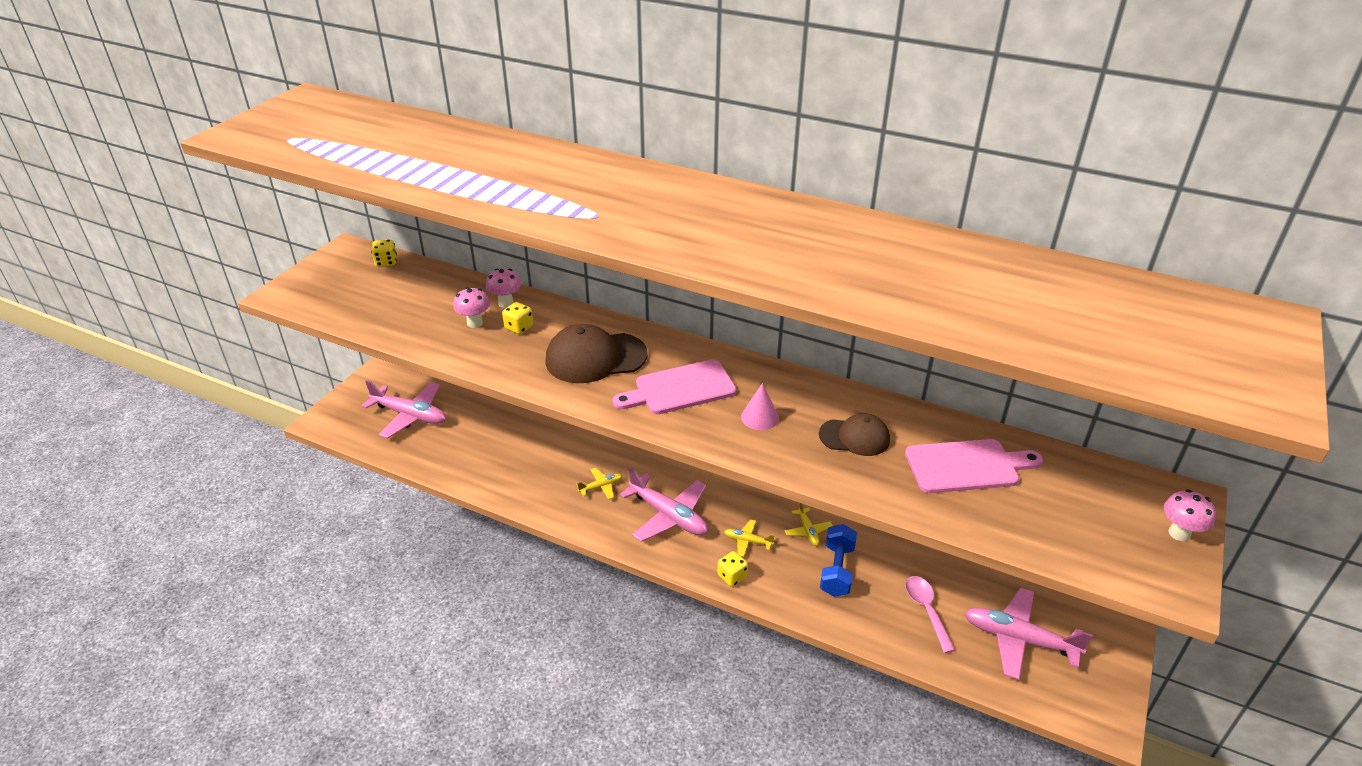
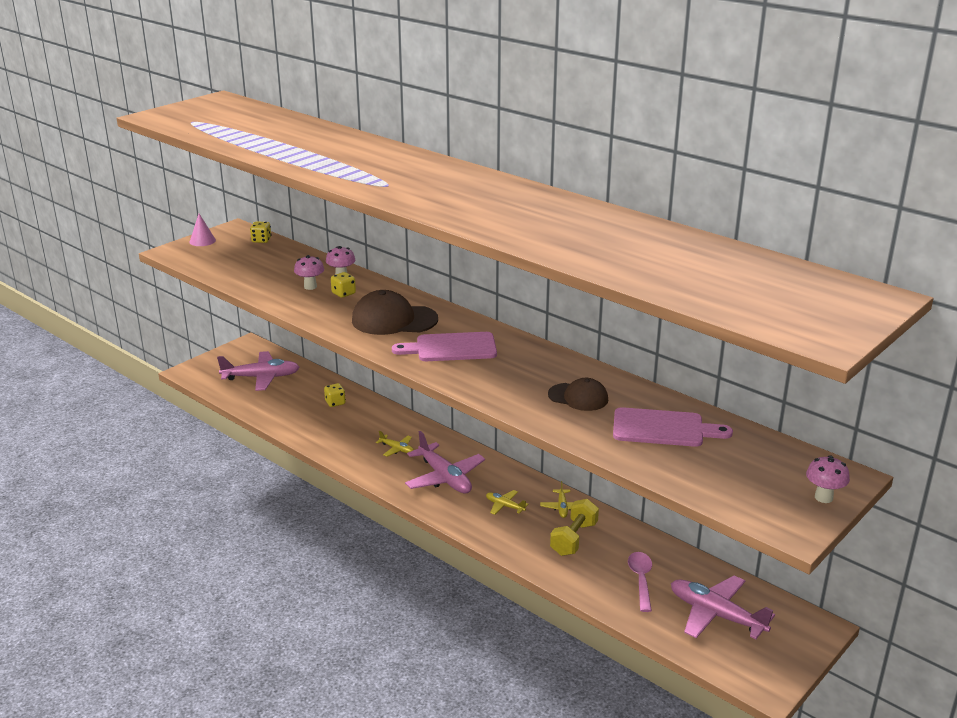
camera: 15 degrees right, 10 degrees down
(410, 415) = (261, 377): pink plane -> pink plane turned 45 degrees counterclockwise
(601, 487) = (397, 449): yellow plane -> yellow plane turned 45 degrees clockwise
(732, 576) = (479, 527): yellow dice -> yellow dice (335, 403)
(759, 417) = (506, 374): pink cone -> pink cone (202, 241)
(837, 570) = (574, 539): blue dumbbell -> yellow dumbbell

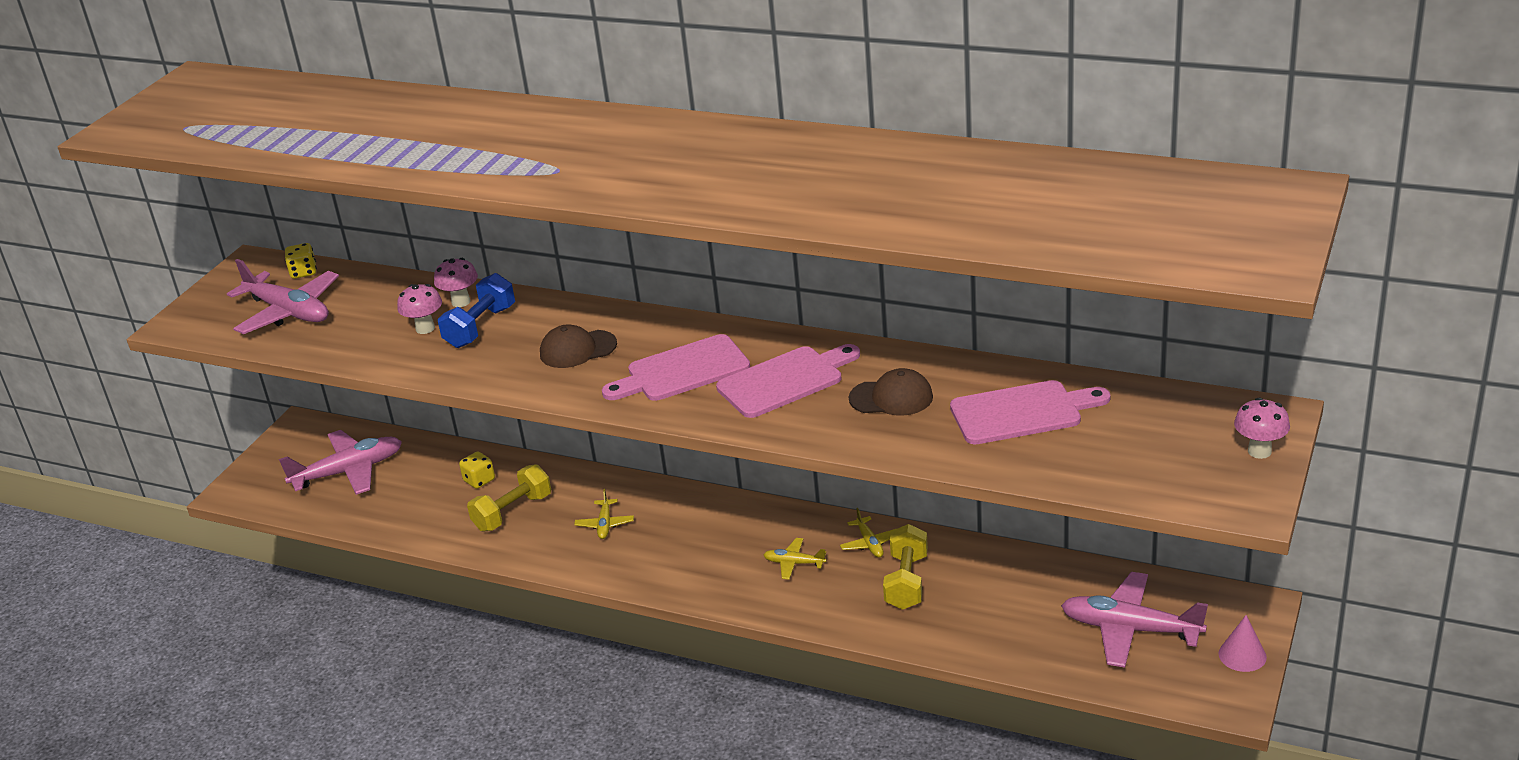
camera: 15 degrees left, 5 degrees up
(202, 241) = (213, 295): pink cone -> pink cone (1242, 655)
(343, 293) = (480, 327): yellow dice -> blue dumbbell
(344, 427) = (513, 512): none -> yellow dumbbell
(394, 320) = (577, 349): brown cap -> brown cap, size x0.62
(397, 449) = (605, 524): yellow plane -> yellow plane turned 75 degrees clockwise
(444, 478) = (693, 547): pink plane -> pink plane (288, 312)
(514, 370) = (785, 381): none -> pink cutting board
(641, 580) = (1017, 611): pink spoon -> none

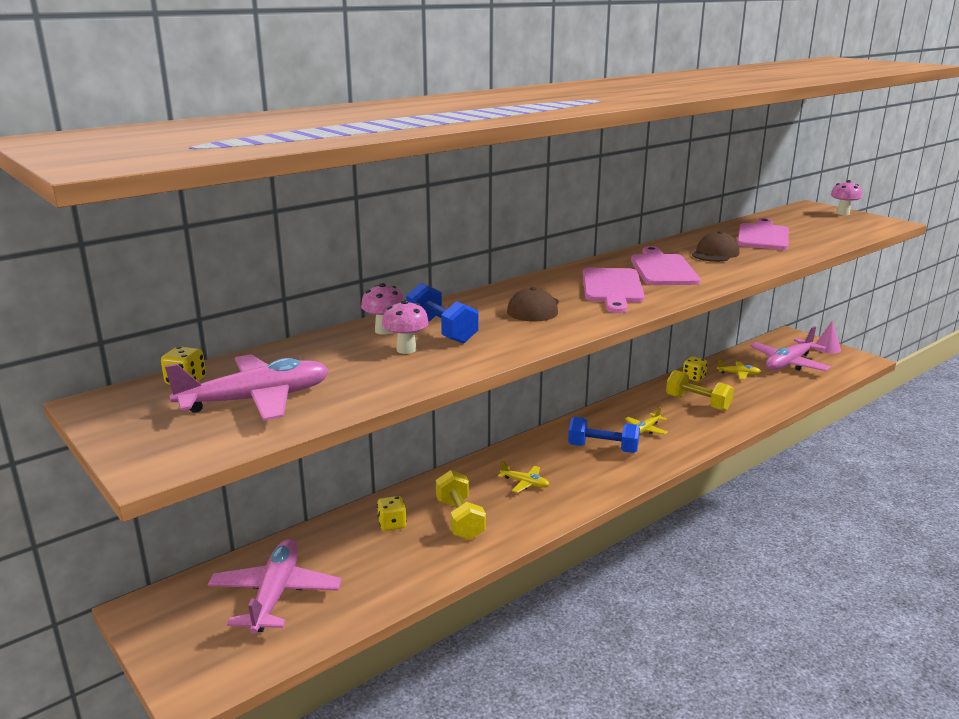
camera: 65 degrees left, 10 degrees down
(719, 548) = (603, 448): none -> blue dumbbell
(869, 543) = (648, 402): yellow plane -> yellow plane (738, 374)
(985, 557) = (693, 377): none -> yellow dice

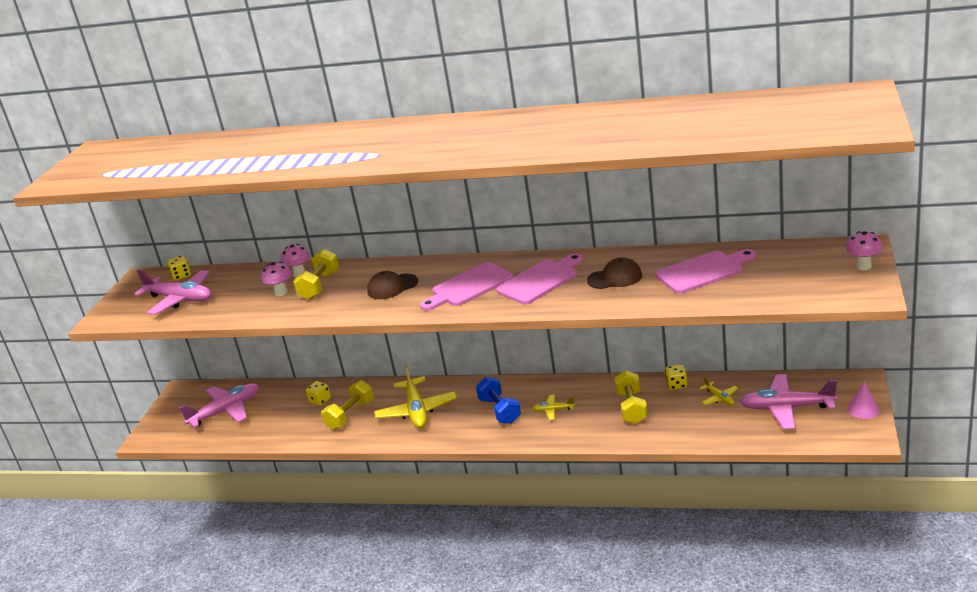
camera: 55 degrees right, 5 degrees up
(441, 331) = (319, 286): blue dumbbell -> yellow dumbbell
(525, 483) = (416, 411): yellow plane -> yellow plane, size x2.06

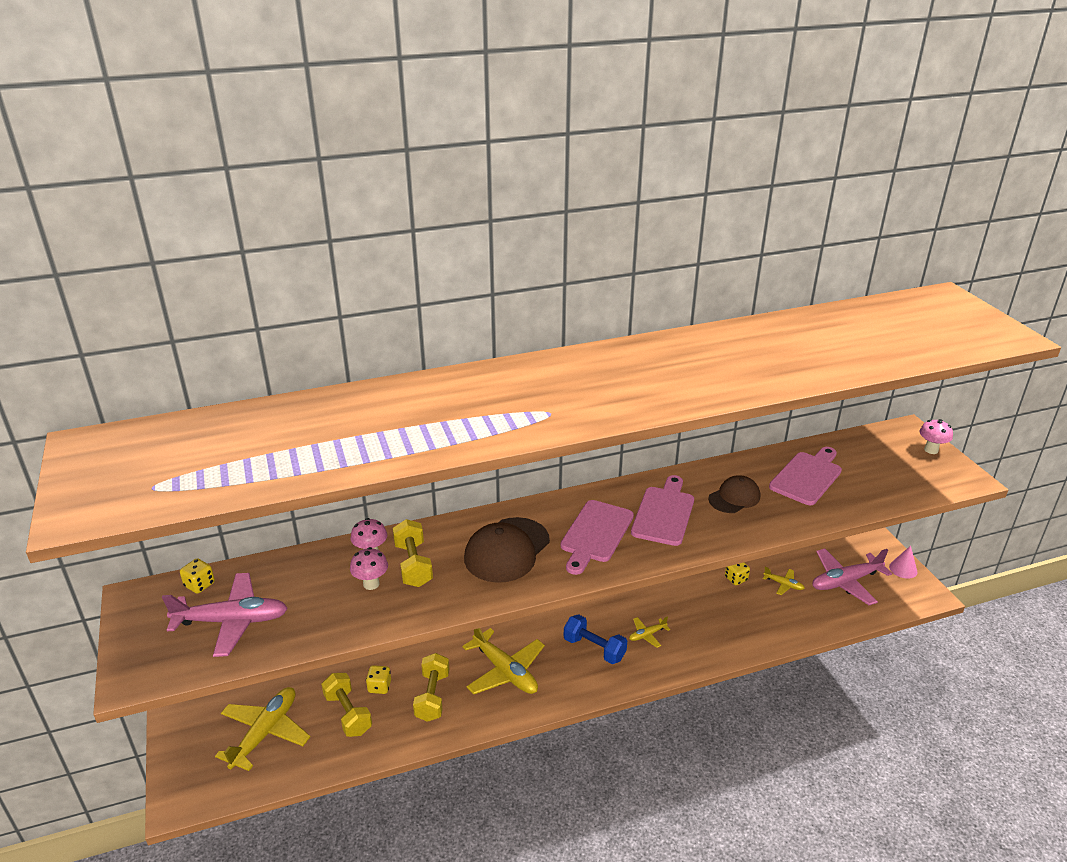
camera: 35 degrees left, 5 degrees up
(226, 411) = (265, 733): pink plane -> yellow plane
(392, 287) = (507, 550): brown cap -> brown cap, size x1.61
(631, 408) = (717, 613): yellow dumbbell -> yellow dumbbell (348, 714)

